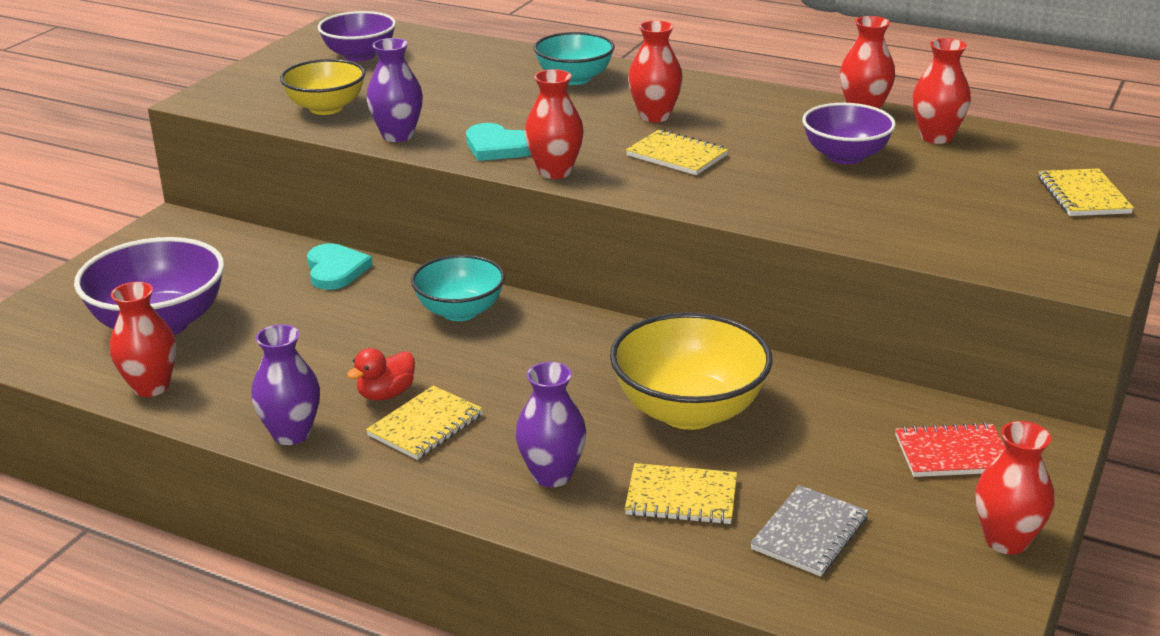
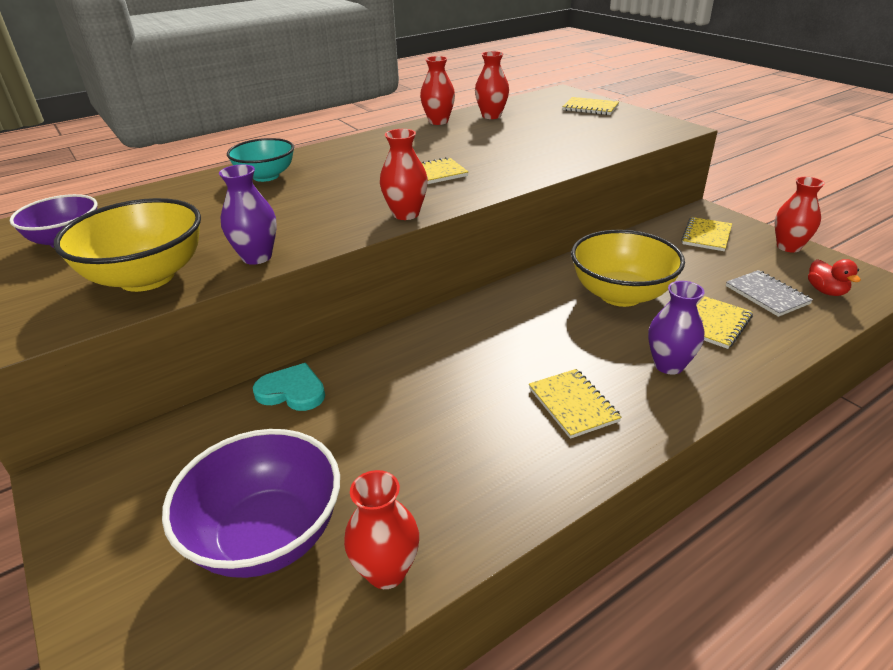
camera: 60 degrees left, 5 degrees up
(291, 434) = (540, 484): purple vase -> none
(326, 108) = (147, 277): yellow bowl -> yellow bowl, size x1.53
(386, 394) = (514, 413): red duck -> red duck (826, 291)
(460, 311) = (423, 346): turquoise bowl -> none
(498, 147) = (337, 224): turquoise heart -> none
(654, 116) = (365, 168): red vase -> none
(845, 156) = (489, 138): purple bowl -> none
(953, 454) = (706, 236): red notebook -> yellow notebook

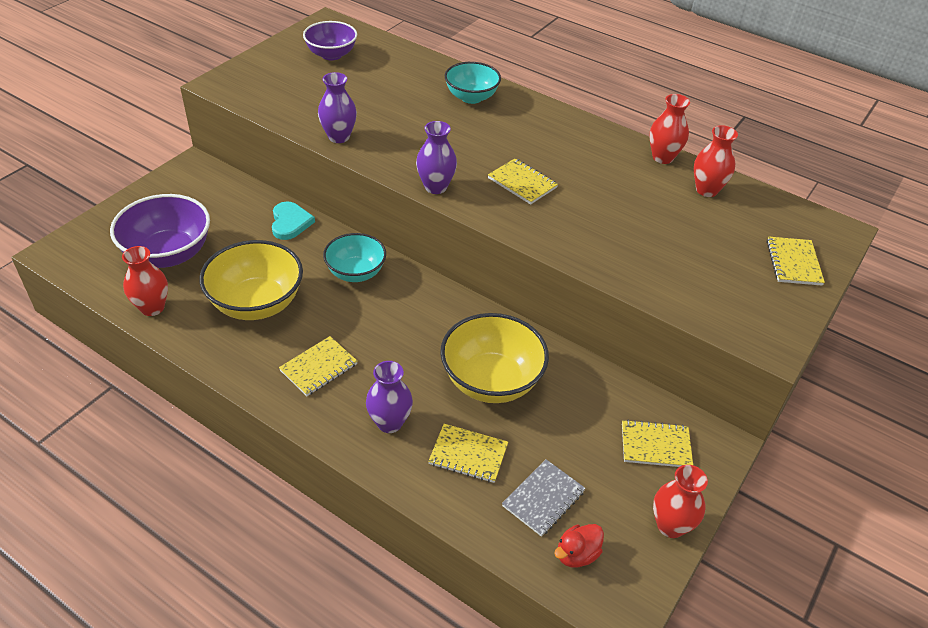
camera: 65 degrees right, 10 degrees up
(147, 277) = (297, 103): yellow bowl -> yellow bowl (257, 303)
(406, 214) = (435, 187): red vase -> purple vase
(422, 351) = (356, 273): none -> turquoise bowl

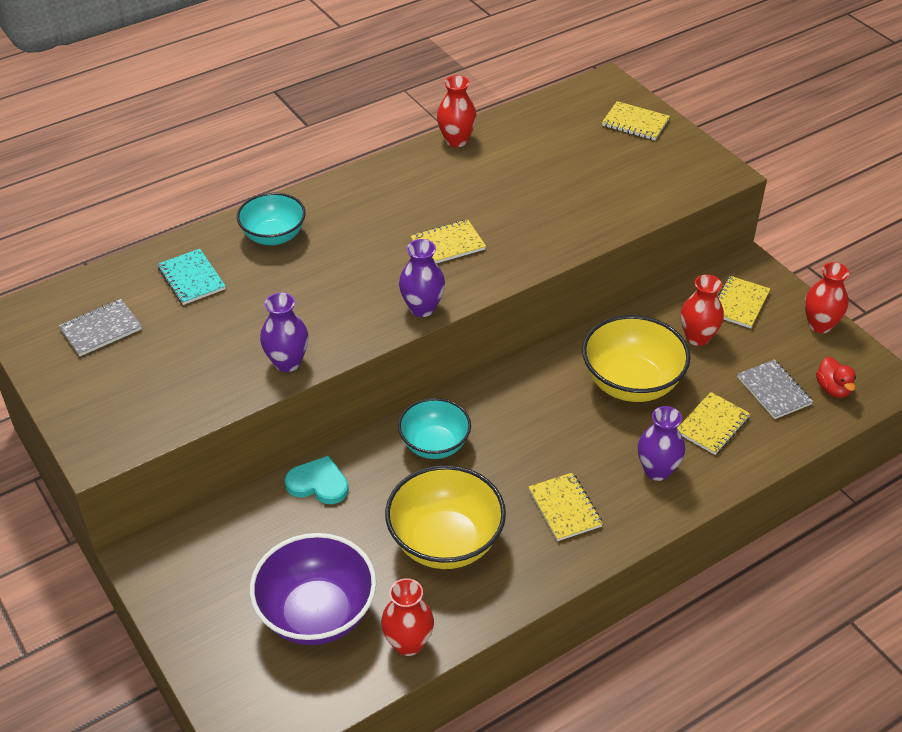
camera: 65 degrees left, 0 degrees up
(331, 55) = (101, 329): purple bowl -> grey notebook
(402, 75) = (191, 279): none -> turquoise notebook
(706, 190) = (518, 132): red vase -> red vase (697, 337)

